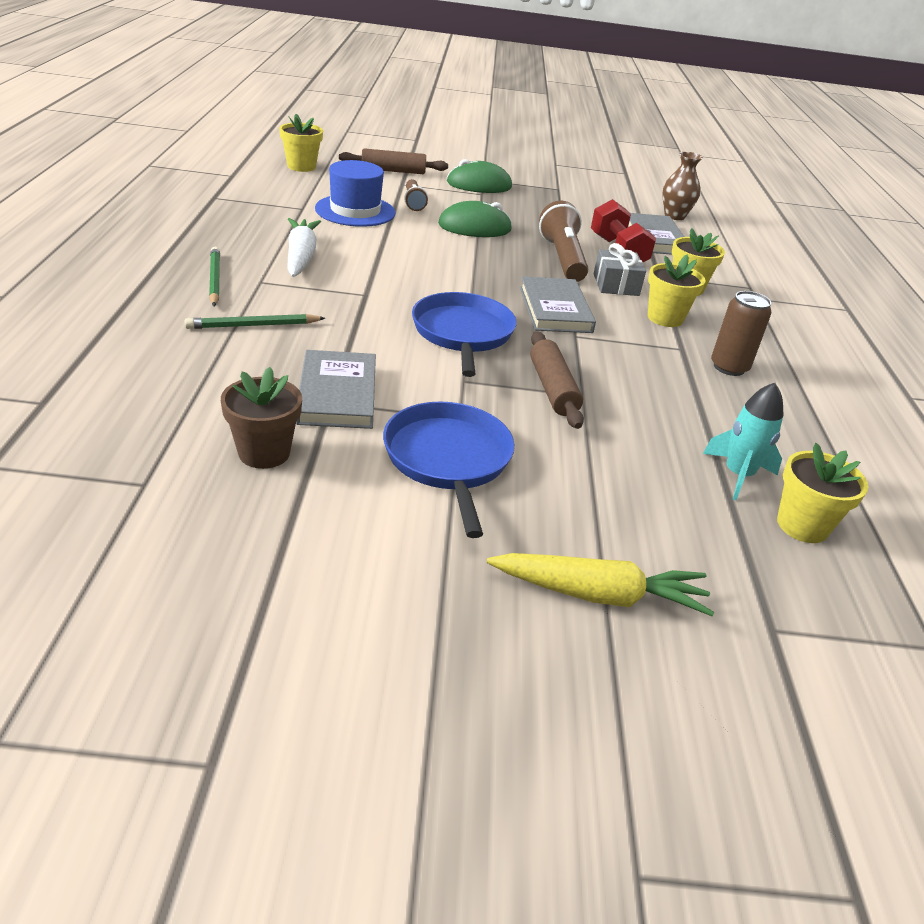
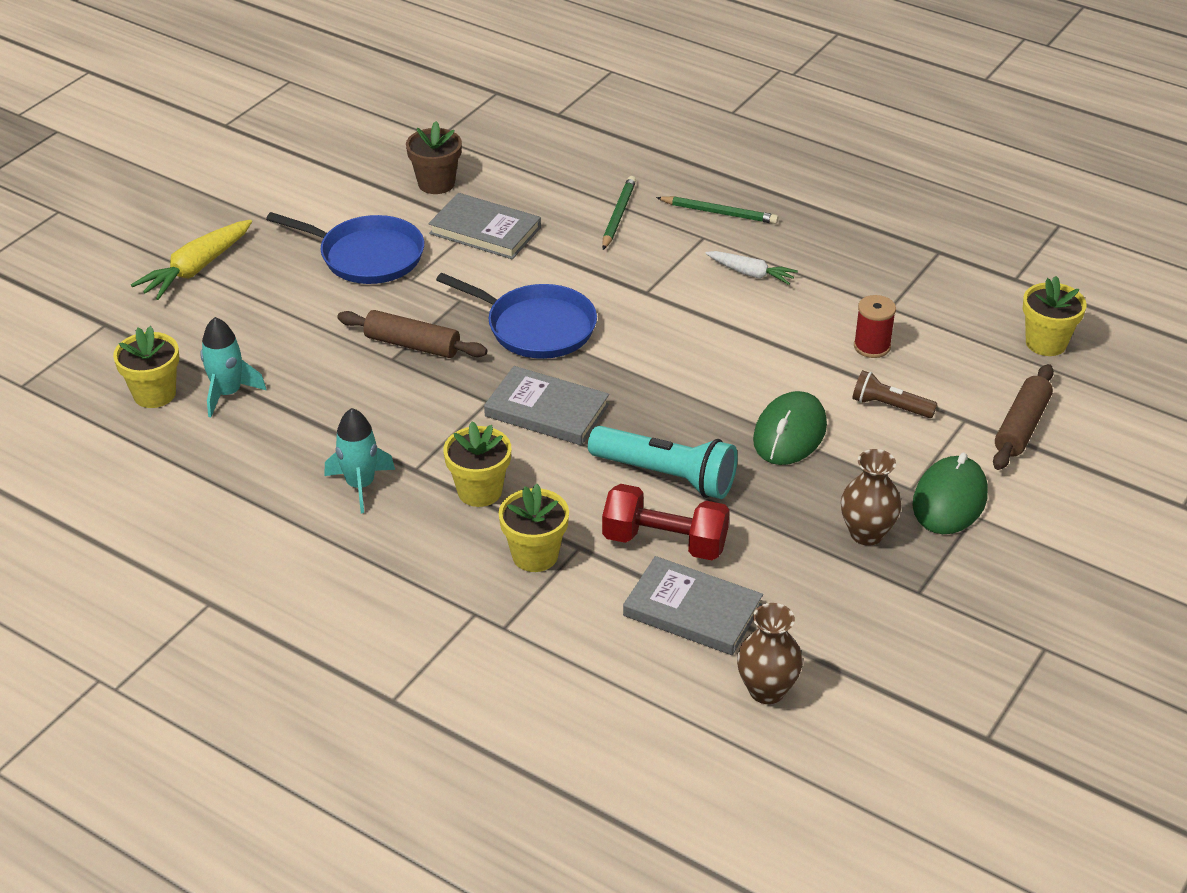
camera: 125 degrees right, 5 degrees up
(301, 257) = (750, 273): white carrot -> white carrot, size x0.64
(355, 211) = (872, 346): blue hat -> red spool
(533, 202) = (866, 533): none -> brown vase
(562, 258) = (666, 476): brown flashlight -> turquoise flashlight
(616, 285) = (576, 490): grey gift -> none
(729, 367) = (360, 485): brown can -> turquoise rocket

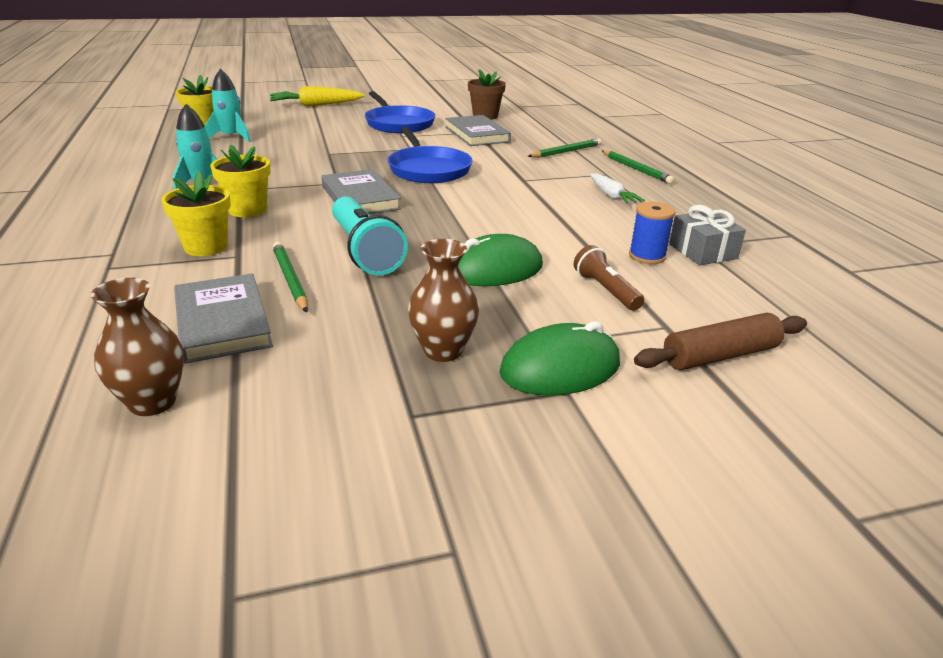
camera: 40 degrees right, 10 degrees down
(412, 345) = (349, 153): brown rolling pin -> none
(664, 542) = (290, 279): red dumbbell -> green pencil
(872, 346) = (647, 256): red spool -> blue spool
(902, 315) = (702, 251): none -> grey gift
(1046, 343) = (830, 316): yellow flower pot -> none

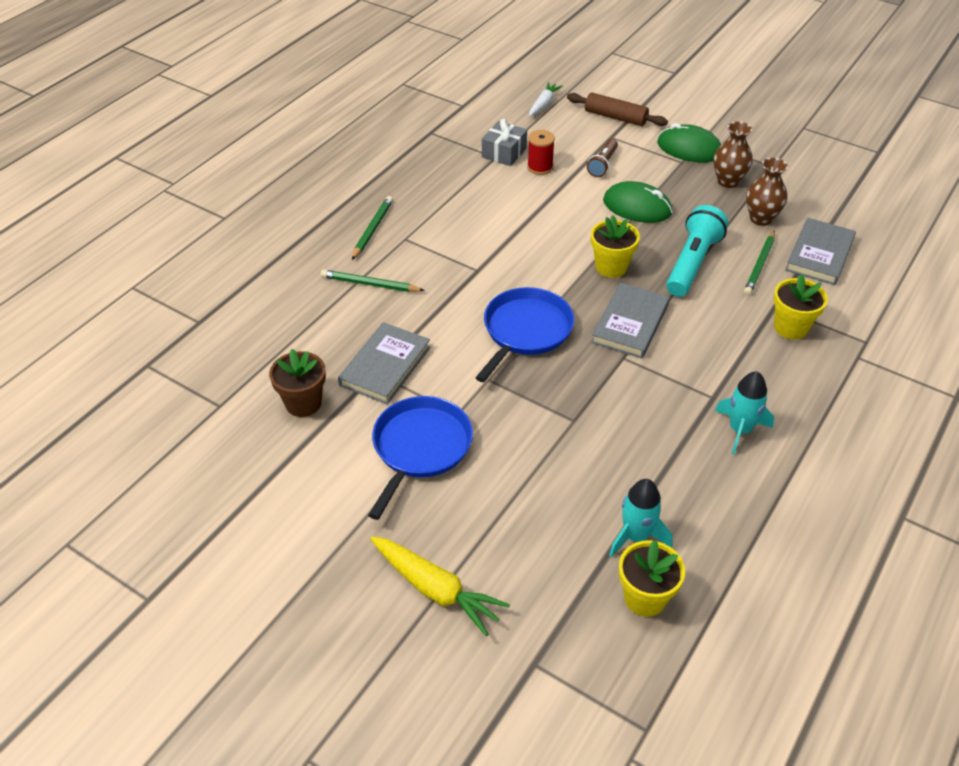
camera: 130 degrees left, 15 degrees up
(152, 402) = (876, 227): brown vase -> brown vase (761, 219)
(247, 210) = (730, 358): yellow flower pot -> yellow flower pot (611, 267)
(611, 196) = (454, 216): white carrot -> white carrot (543, 104)
(647, 256) = (540, 167): blue spool -> red spool

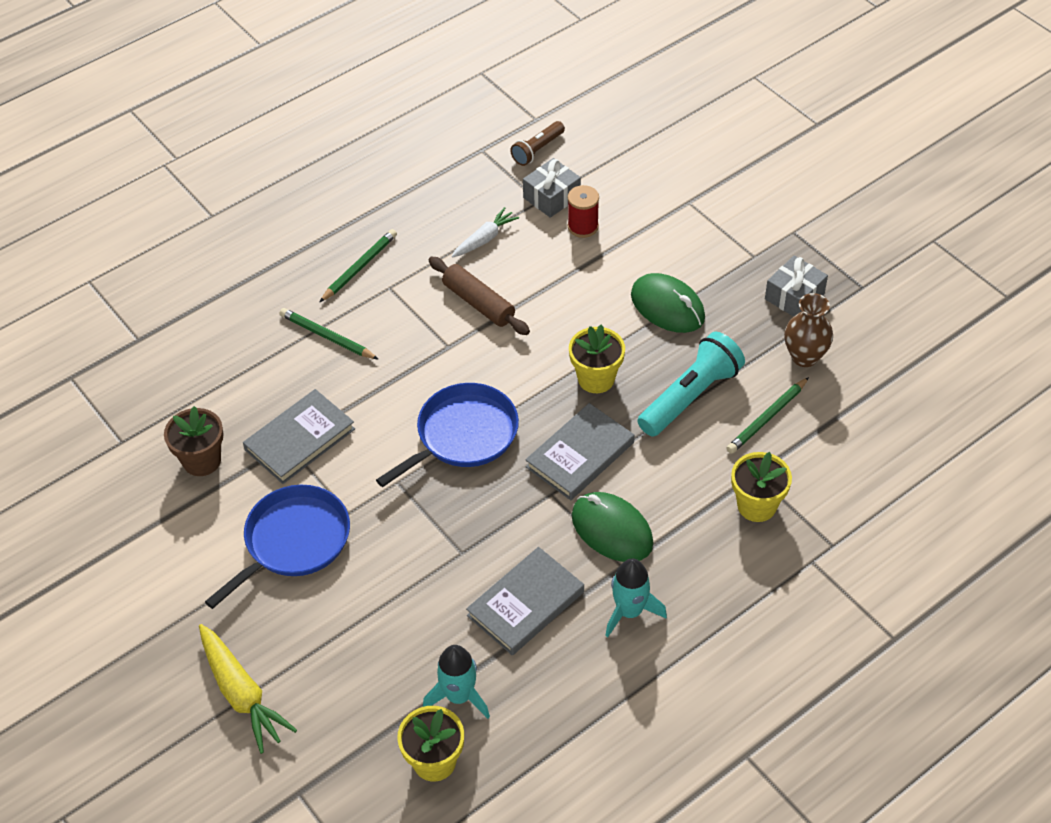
camera: 20 degrees right, 5 degrees up
(543, 104) = (632, 137): white carrot -> white carrot (484, 239)
(603, 164) = (658, 239): brown flashlight -> brown flashlight (537, 150)
(615, 117) = (708, 175): brown rolling pin -> brown rolling pin (478, 303)
(689, 148) = (773, 240): green mouse -> green mouse (612, 530)
(728, 181) = (794, 296): brown vase -> grey gift
(819, 254) = (846, 421): grey book -> grey book (525, 604)

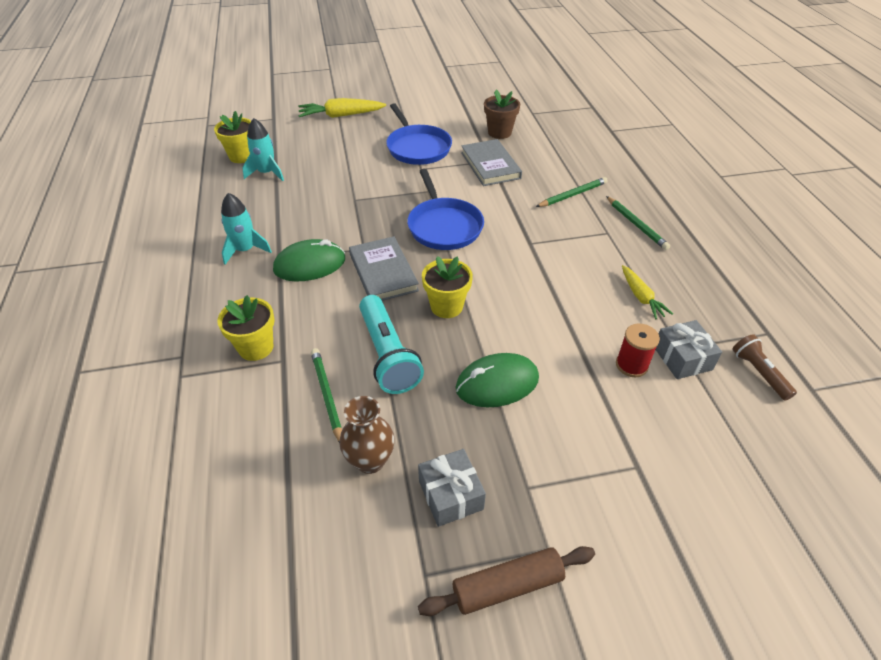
camera: 115 degrees right, 5 degrees down
(478, 303) = (566, 271): brown rolling pin -> brown rolling pin (507, 586)
(484, 239) = (641, 297): white carrot -> yellow carrot
(525, 604) = (295, 212): grey book -> none

